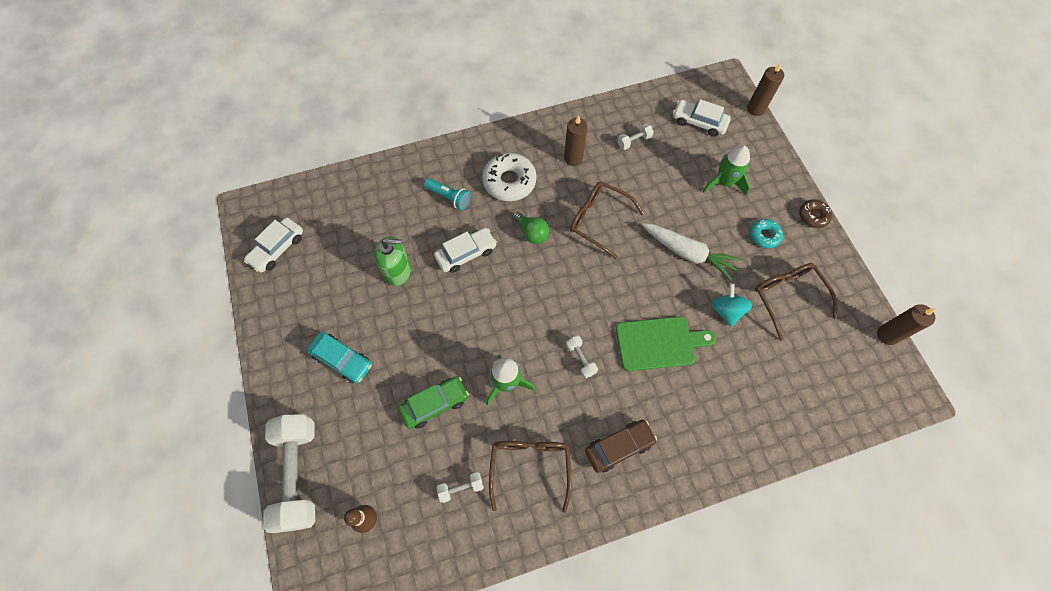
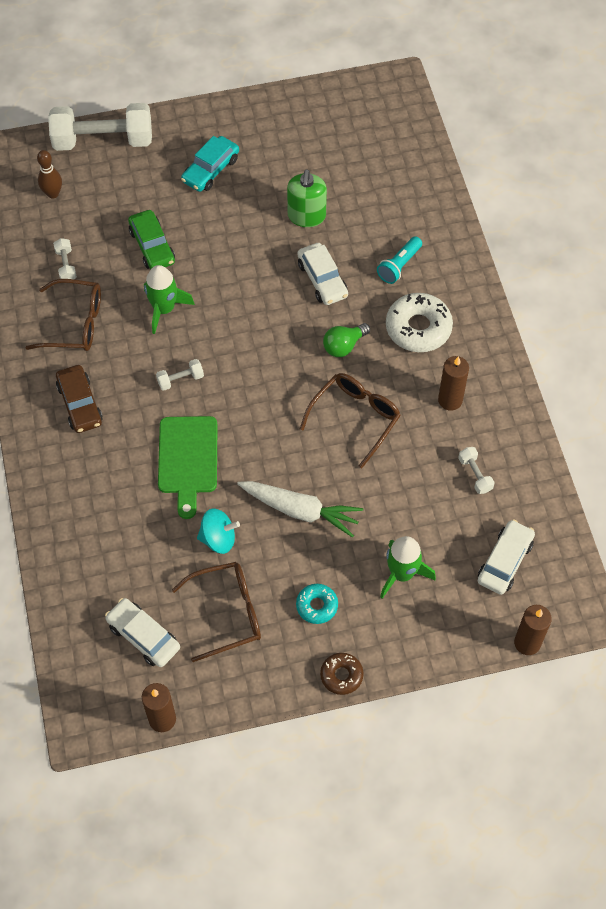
camera: 95 degrees right, 5 degrees down
(277, 249) = (344, 111): white car -> white car (143, 636)
(688, 253) = (300, 510): white carrot -> white carrot turned 105 degrees counterclockwise

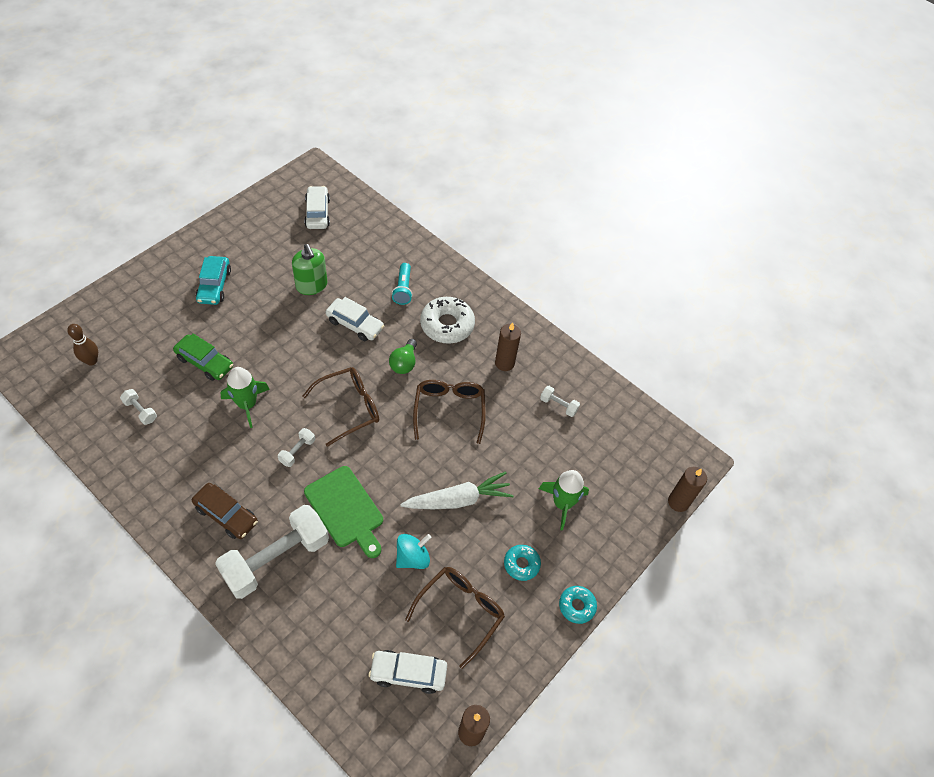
camera: 40 degrees left, 5 degrees down
(75, 323) = (179, 452): brown glasses -> brown glasses (349, 407)
(103, 140) = (109, 302): white dumbbell -> white dumbbell (276, 559)
(341, 675) = (577, 606): brown donut -> turquoise donut
(505, 561) = (622, 454): white car -> white car (317, 213)

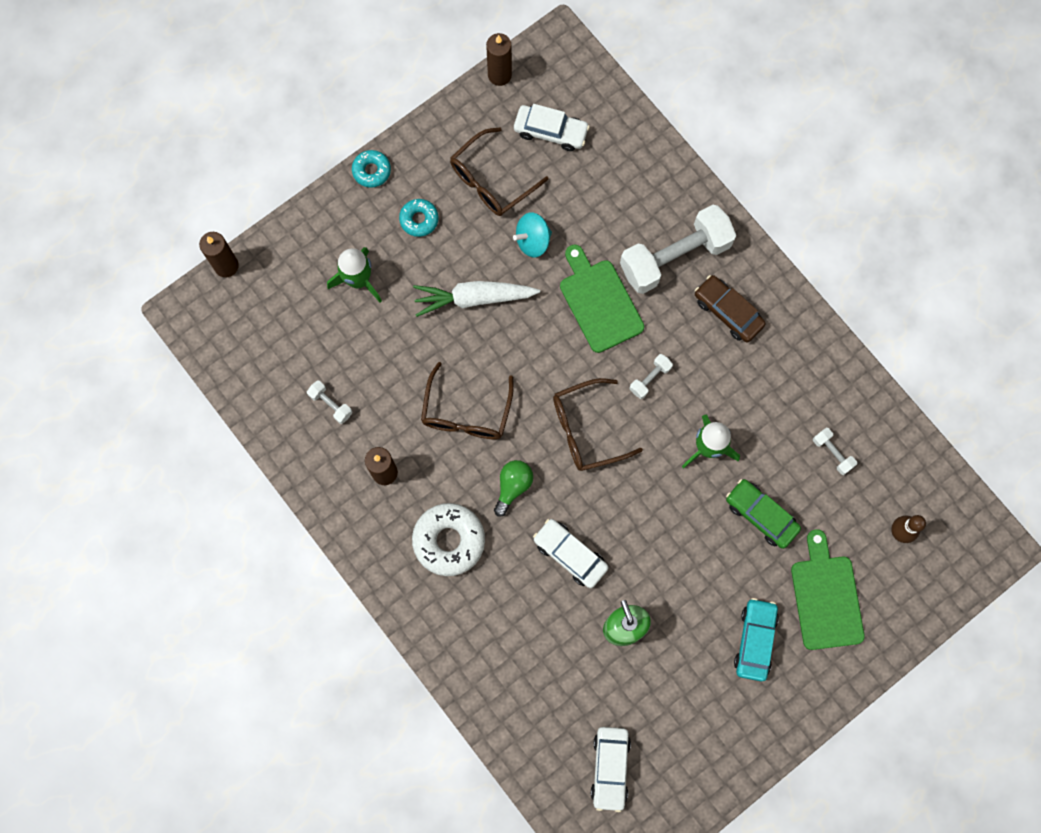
camera: 165 degrees left, 20 degrees up
(157, 315) = (826, 597): none -> green cutting board
(403, 289) = (500, 608): turquoise flashlight -> none

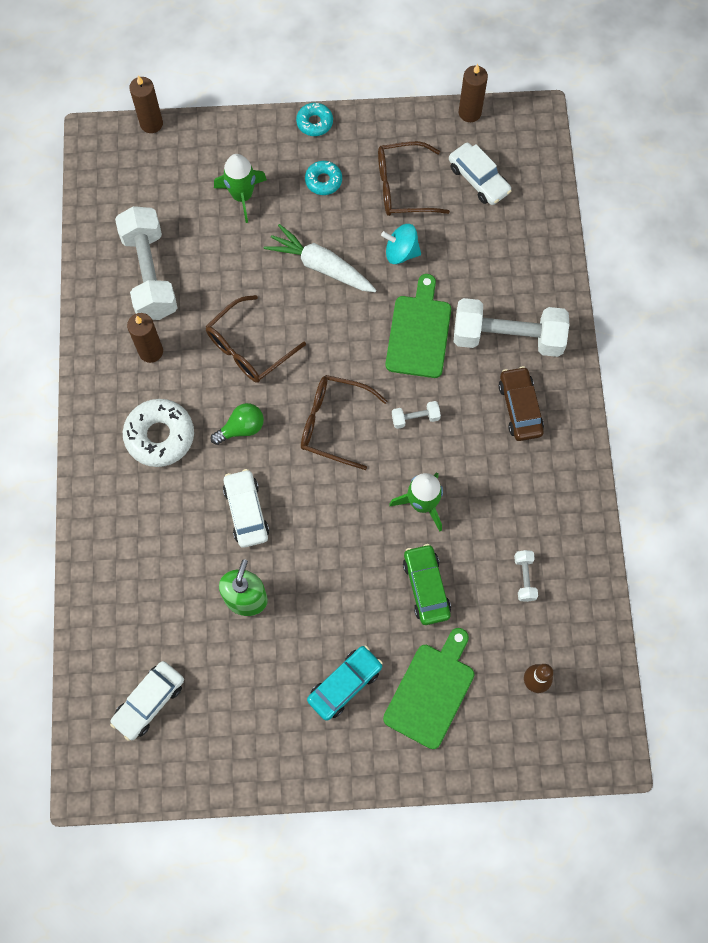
camera: 35 degrees right, 5 degrees down
(331, 404) = (150, 274): white dumbbell -> white dumbbell, size x2.40

